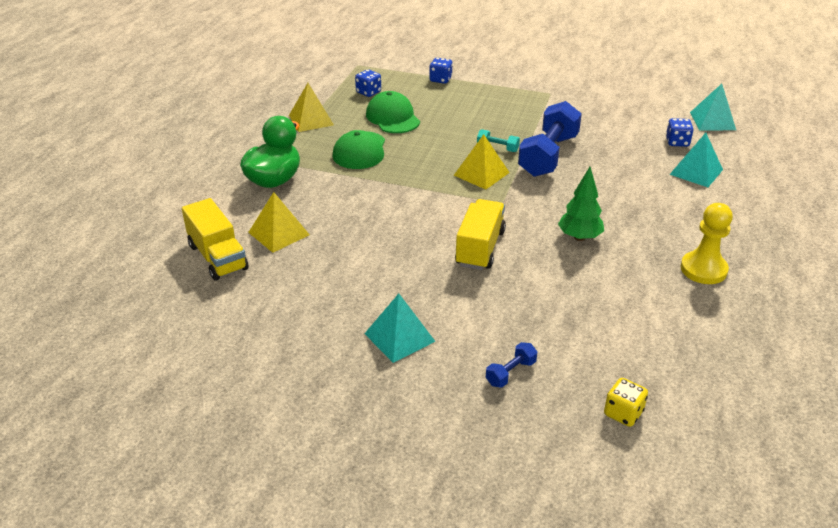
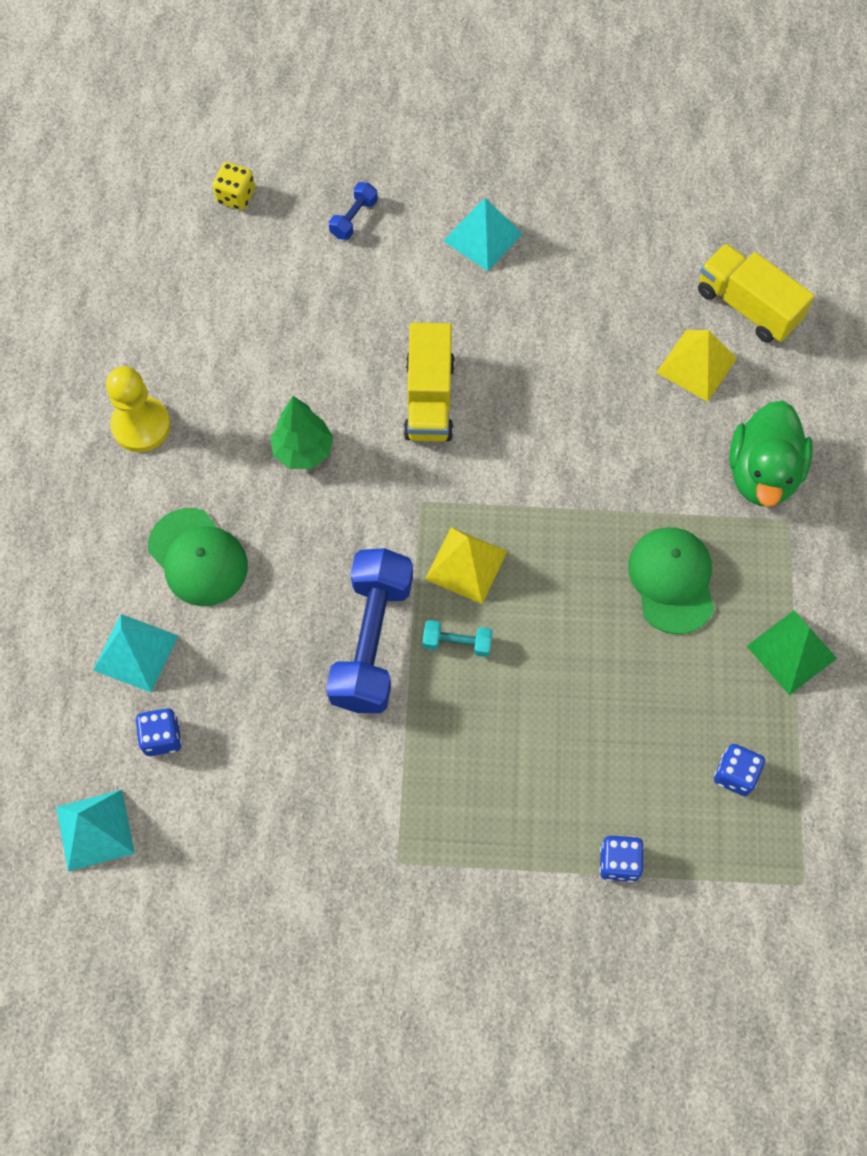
camera: 165 degrees right, 30 degrees up
(311, 120) = (791, 652): yellow pyramid -> green pyramid
(393, 117) = (658, 695): green cap -> green cap (198, 557)

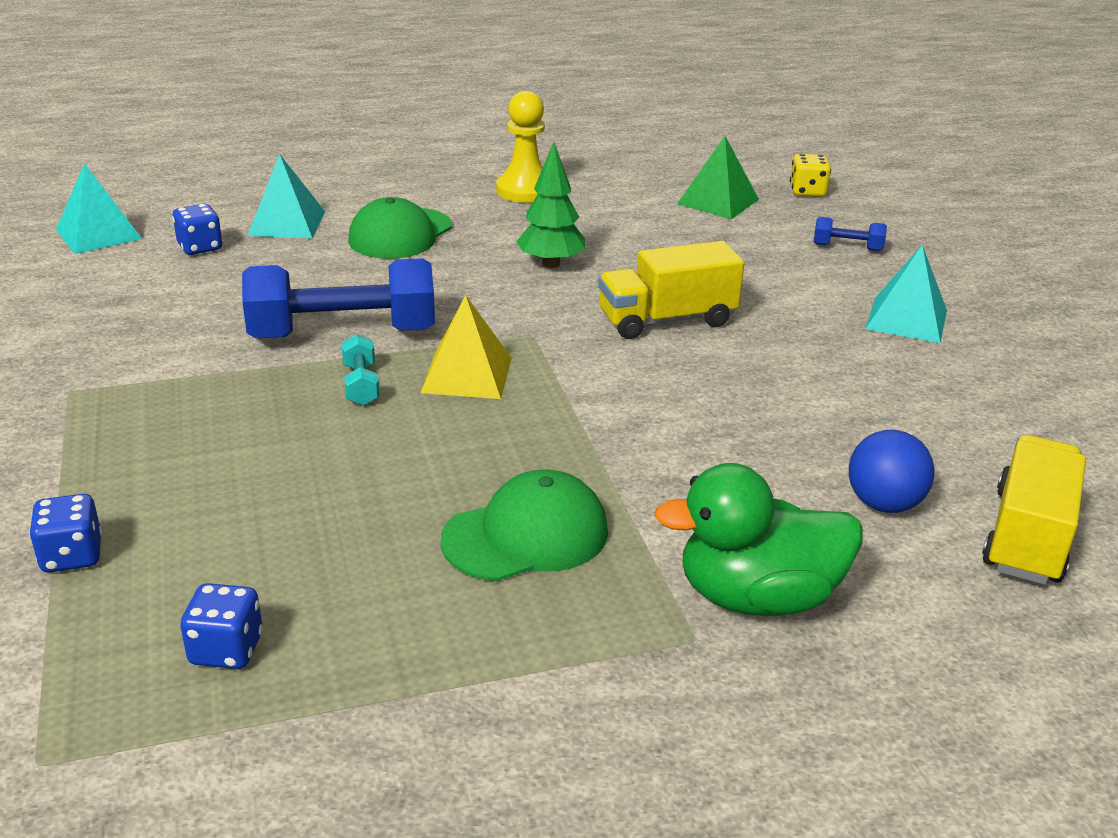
camera: 70 degrees right, 35 degrees down
(696, 365) = (884, 504): yellow pyramid -> blue ball
(791, 652) = (460, 680): green pyramid -> green pyramid (718, 201)

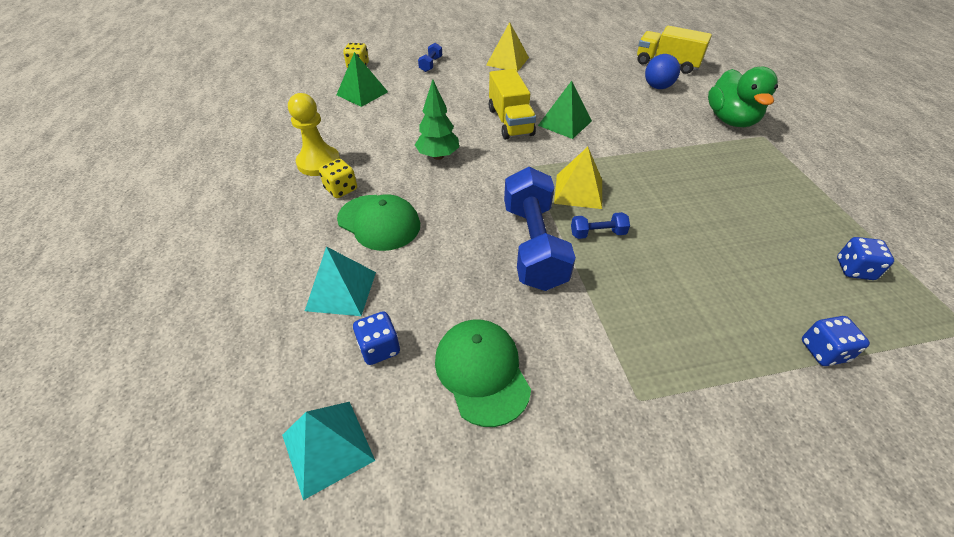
camera: 85 degrees left, 15 degrees up
(361, 384) = (597, 233): turquoise dumbbell -> blue dumbbell
(468, 208) = (341, 189): none -> yellow dice
(526, 535) = (718, 174): green cap -> green cap (482, 372)
(678, 372) = (564, 123): none -> green pyramid
(906, 319) = (507, 61): turquoise pyramid -> yellow pyramid

